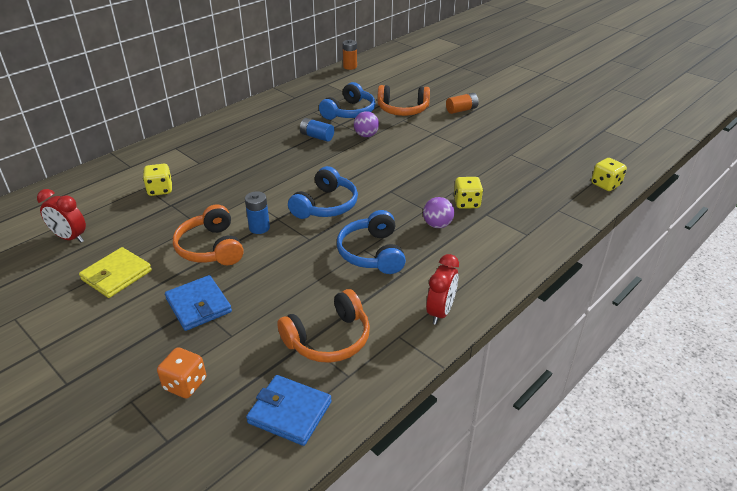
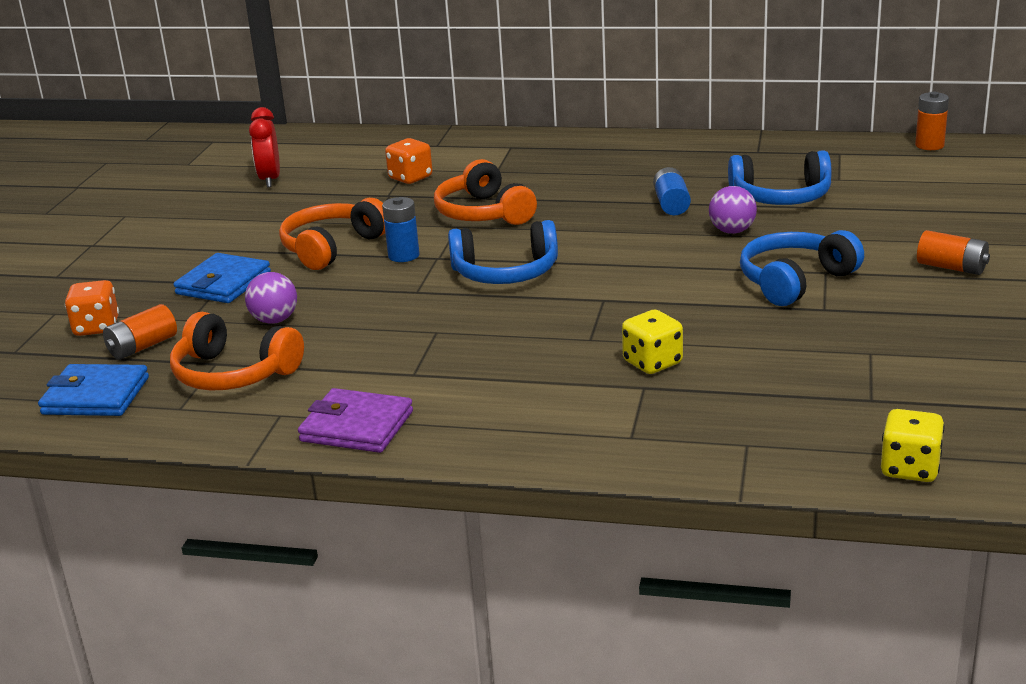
camera: 60 degrees right, 10 degrees down
(116, 275) = (232, 226): yellow wallet -> none
(160, 190) = (410, 178): yellow dice -> orange dice
(244, 369) = (142, 347): none -> orange battery
(289, 412) = (95, 396): blue wallet -> blue wallet turned 75 degrees counterclockwise
(372, 253) = (434, 339): blue headphones -> blue headphones (794, 281)
(403, 110) = (861, 227): orange headphones -> orange headphones (483, 213)
(437, 225) = (561, 360): purple ball -> purple ball (274, 320)
(440, 312) = (356, 426): red clock -> purple wallet

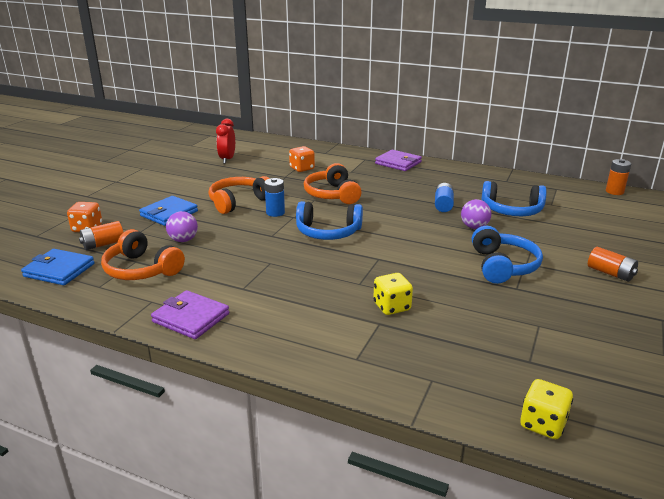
camera: 10 degrees right, 0 degrees up
(570, 146) = (398, 163): none -> purple wallet
(794, 281) = (503, 266): blue headphones -> blue headphones turned 120 degrees clockwise

